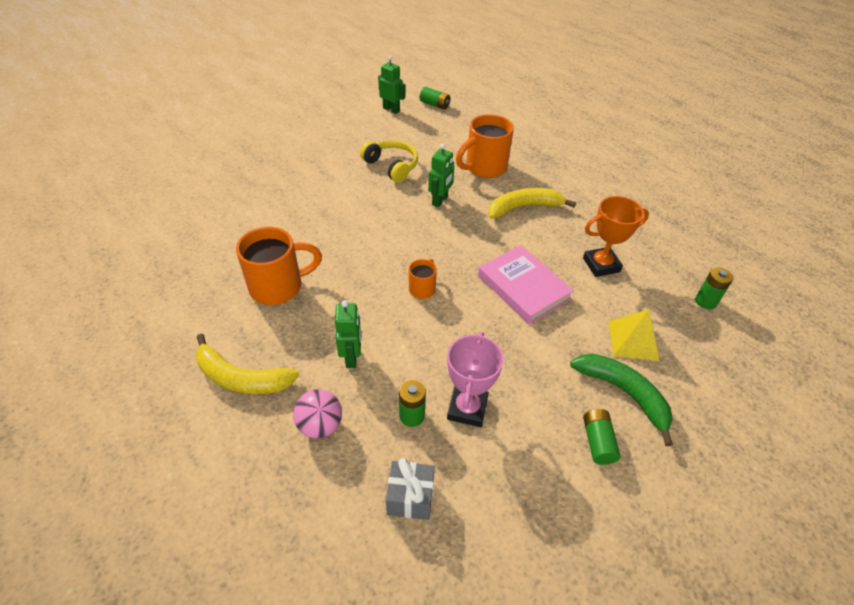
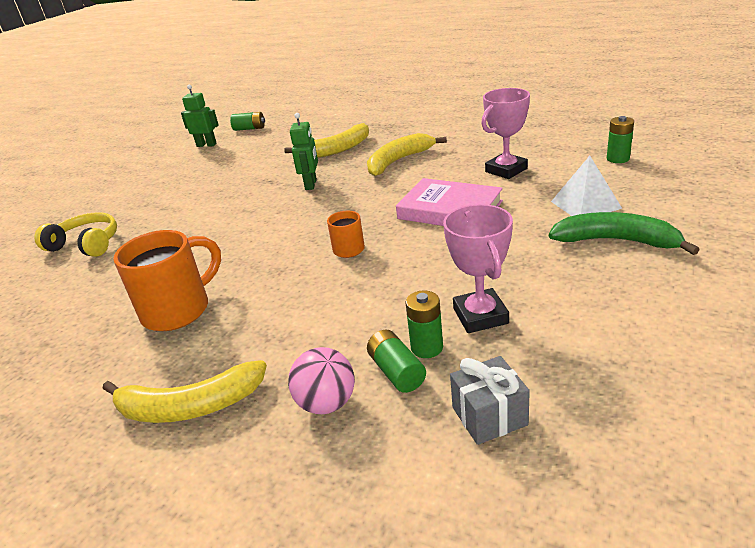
camera: 20 degrees left, 15 degrees down
(352, 357) = (315, 330): green robot -> none
(392, 166) = (239, 179): yellow headphones -> yellow headphones (86, 244)
(484, 168) = (336, 150): orange mug -> yellow banana
(597, 442) = (630, 283): green battery -> green battery (397, 372)
(601, 265) = (506, 170): orange trophy -> pink trophy
(633, 340) = (585, 205): yellow pyramid -> white pyramid

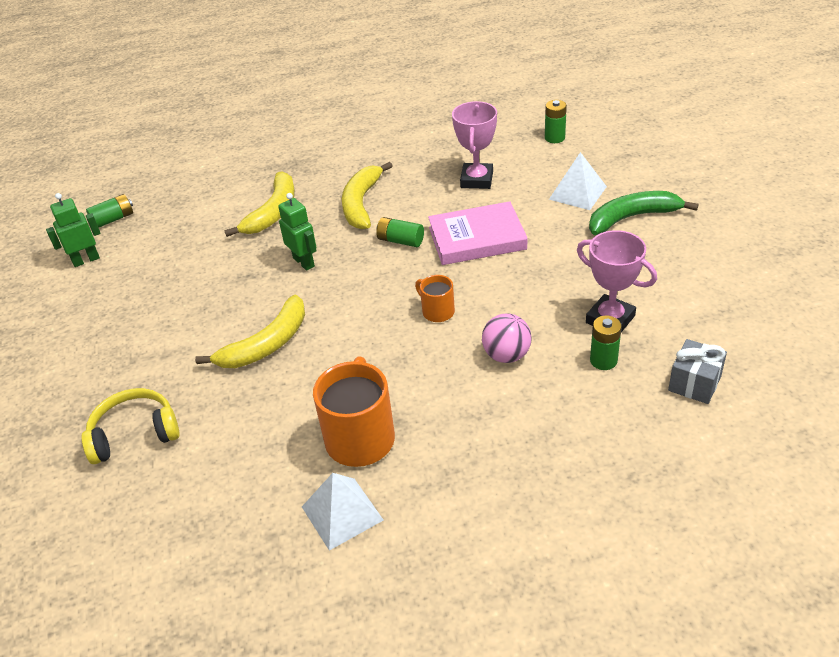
camera: 40 degrees left, 10 degrees up
(95, 354) = (342, 513): none -> white pyramid
(189, 406) = (492, 496): yellow banana -> yellow banana (266, 344)
(327, 403) = (588, 434): pink ball -> pink ball (506, 355)
(397, 372) = (605, 388): green battery -> green battery (400, 241)

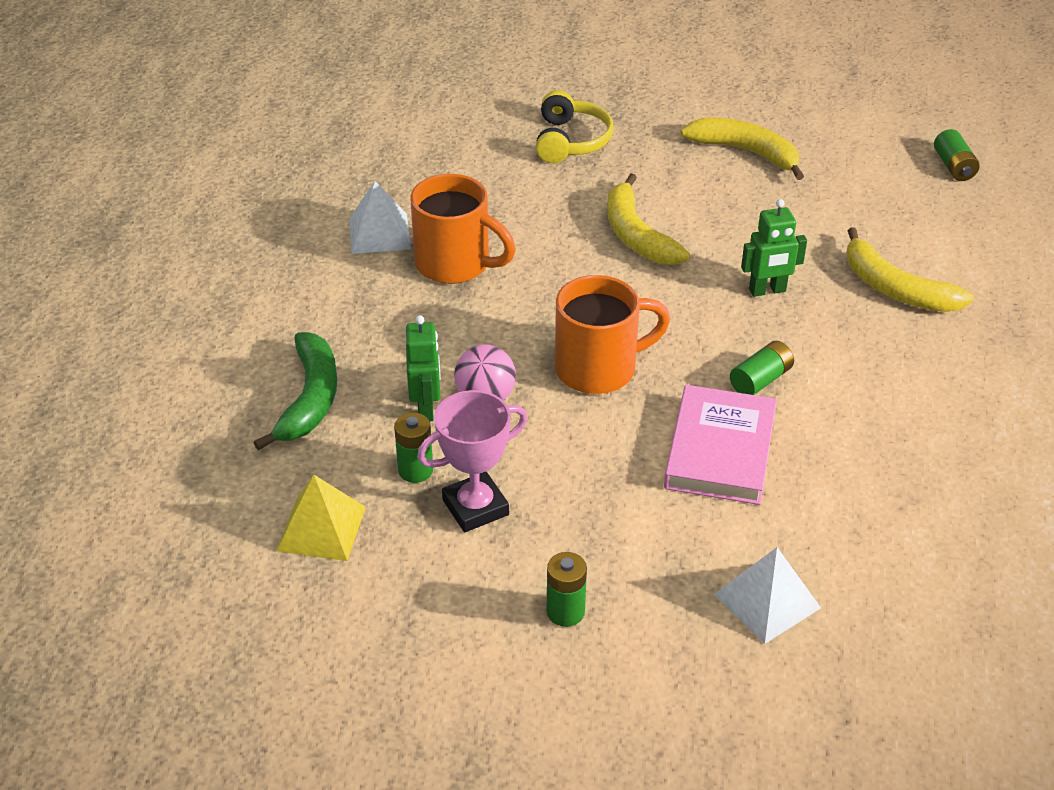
camera: 110 degrees right, 0 degrees up
(86, 260) = (876, 140): green robot -> green robot (426, 408)
(361, 203) = (871, 369): yellow banana -> yellow banana (746, 152)
(437, 311) = (599, 368): orange mug -> orange mug, size x1.91
(476, 180) = (868, 501): pink trophy -> none
(554, 138) = (949, 645): green battery -> green battery (565, 612)
(632, 218) = (664, 633): green banana -> green banana (310, 399)
(694, 383) = (321, 528): grey gift -> yellow pyramid

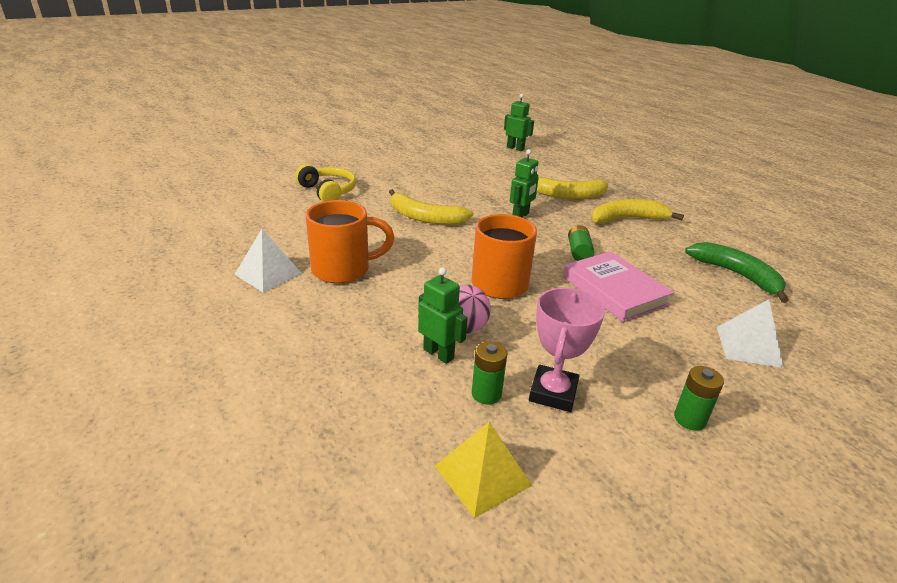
camera: 45 degrees left, 10 degrees down
(310, 399) = (351, 392): green banana -> green banana (737, 275)
(746, 152) = (424, 169): yellow banana -> yellow banana (627, 219)
(953, 167) = (515, 148): green battery -> green robot

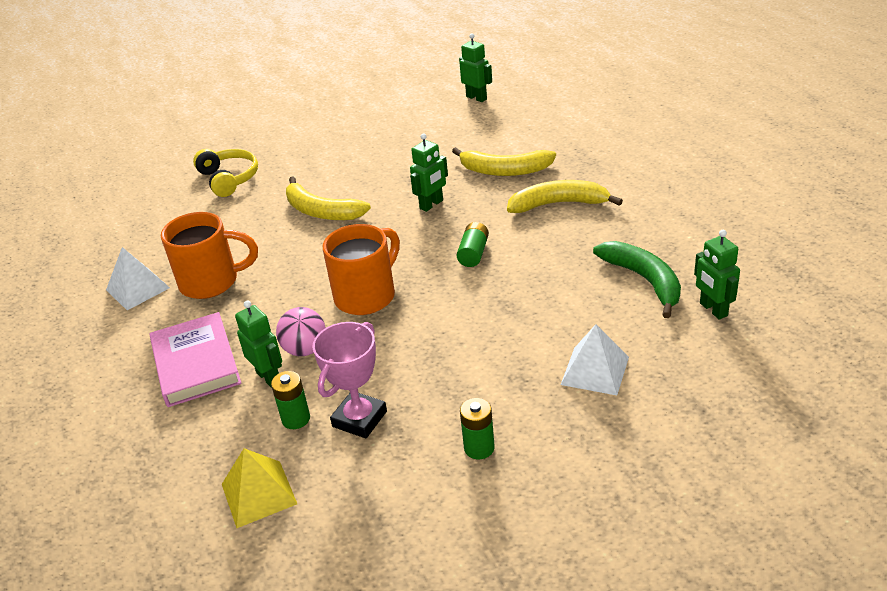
camera: 15 degrees right, 5 degrees up
(614, 290) = (487, 303): pink book -> pink book (196, 364)
(809, 298) = (713, 309): none -> green robot

